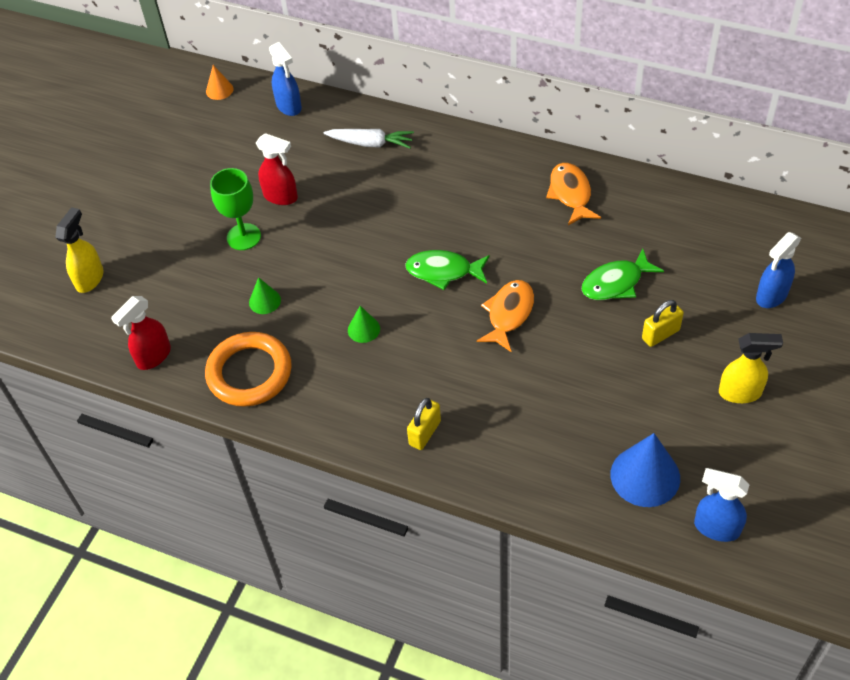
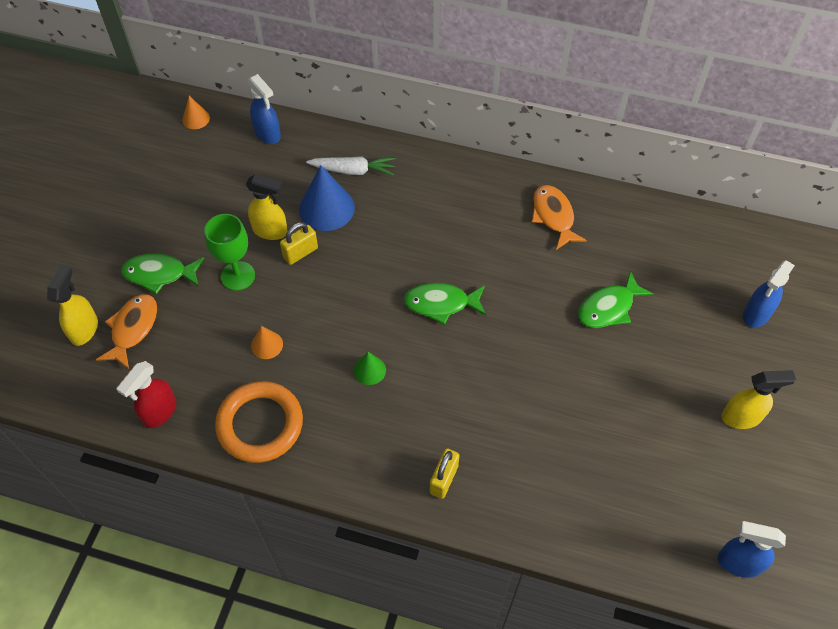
camera: 10 degrees left, 5 degrees up
(167, 232) = (159, 274): none -> green fish
(265, 301) = (267, 345): green cone -> orange cone
(281, 197) = (270, 231): red spray bottle -> yellow spray bottle
(509, 314) = (510, 346): orange fish -> orange fish (133, 329)
(645, 476) = (663, 512): blue cone -> blue cone (326, 208)
(660, 334) = (658, 360): yellow padlock -> yellow padlock (300, 253)

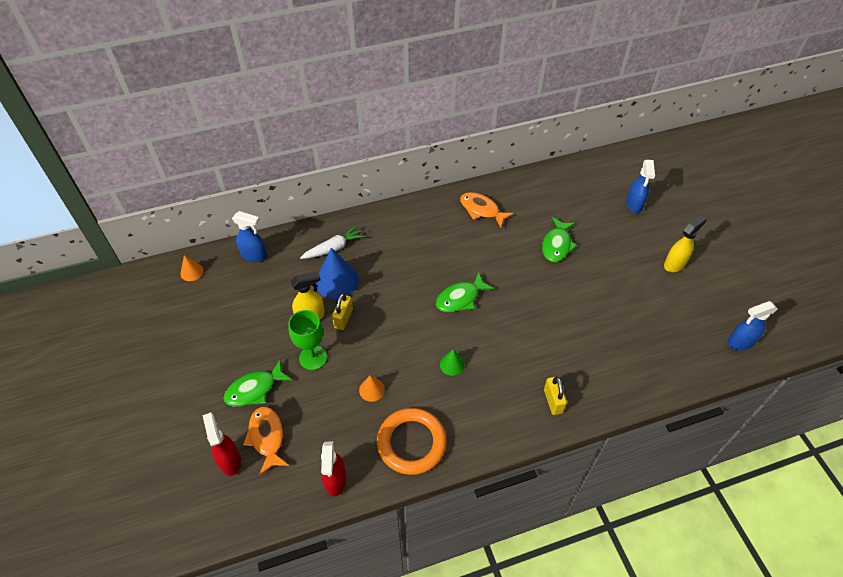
camera: 35 degrees left, 5 degrees down
(84, 329) = (229, 460): yellow spray bottle -> red spray bottle

